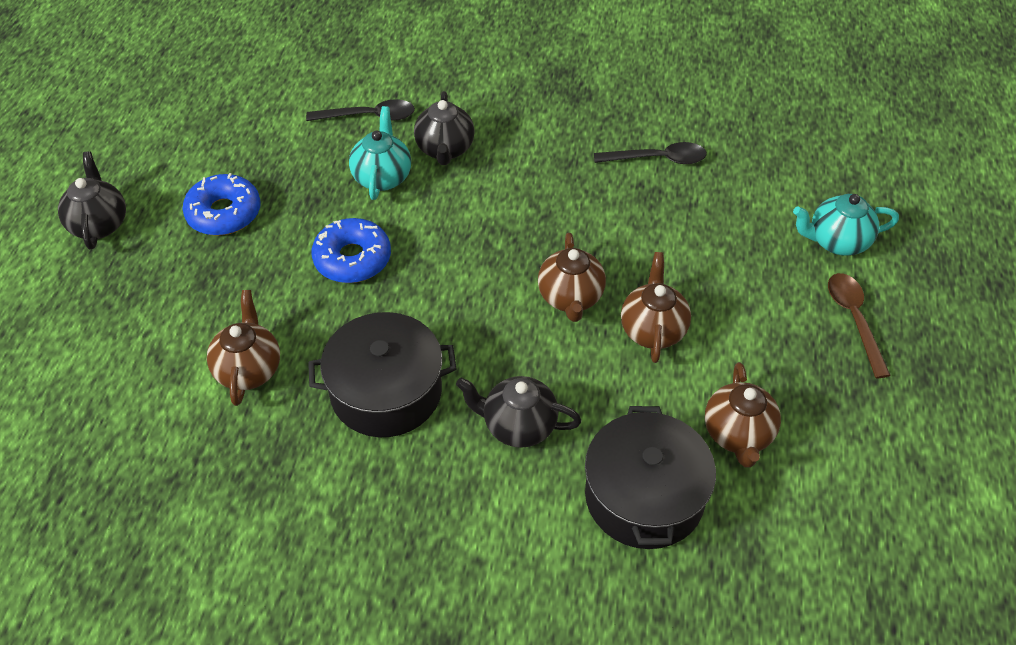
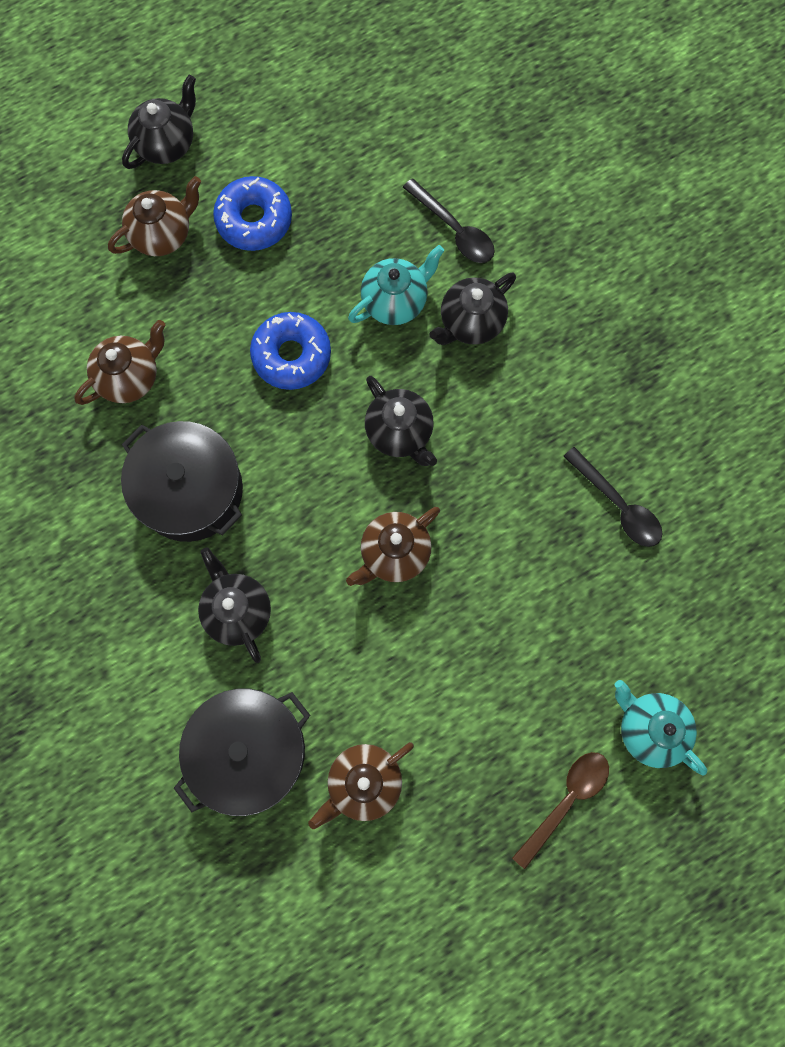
camera: 50 degrees right, 25 degrees up
(482, 236) = (400, 432): none -> black teapot
(652, 330) = (415, 642): brown teapot -> brown teapot (163, 234)

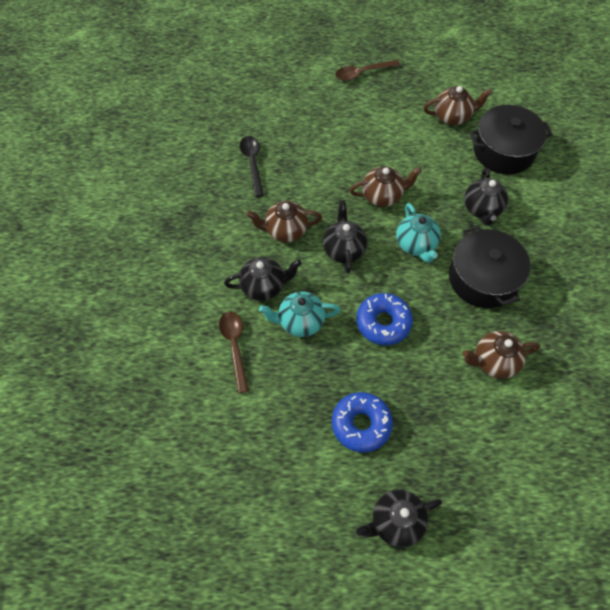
camera: 150 degrees left, 15 degrees down
(163, 234) = (430, 449): brown teapot -> brown teapot (285, 231)
(454, 230) = (234, 346): black spoon -> brown spoon
(649, 729) = (306, 79): turquoise teapot -> turquoise teapot (416, 245)

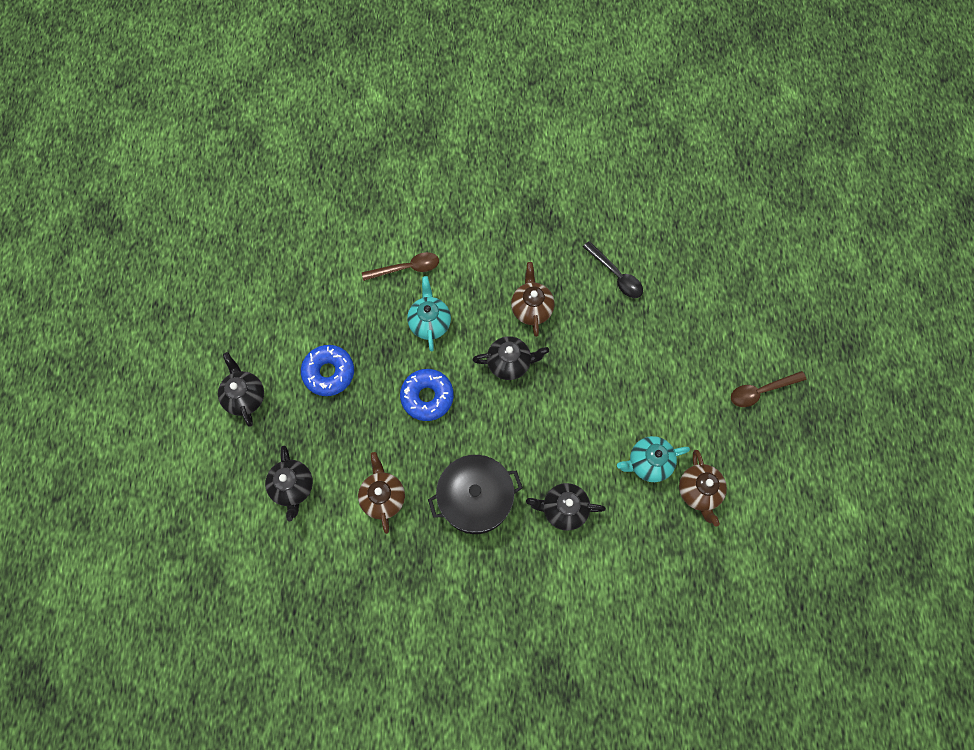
camera: 90 degrees right, 10 degrees up
(252, 163) = (616, 275): black spoon -> black spoon turned 60 degrees clockwise
(264, 286) = (467, 290): black teapot -> black teapot (293, 487)
(362, 73) = (761, 391): brown spoon -> brown spoon turned 90 degrees counterclockwise
(382, 196) = (578, 404): brown teapot -> none
(416, 245) = (516, 434): turquoise teapot -> turquoise teapot (648, 463)
(503, 151) = (648, 545): black pot -> none

